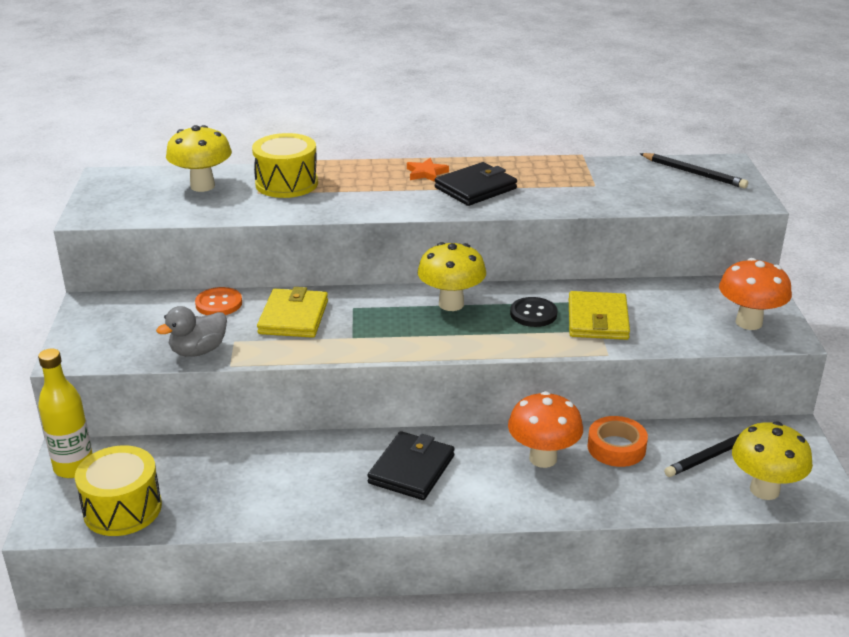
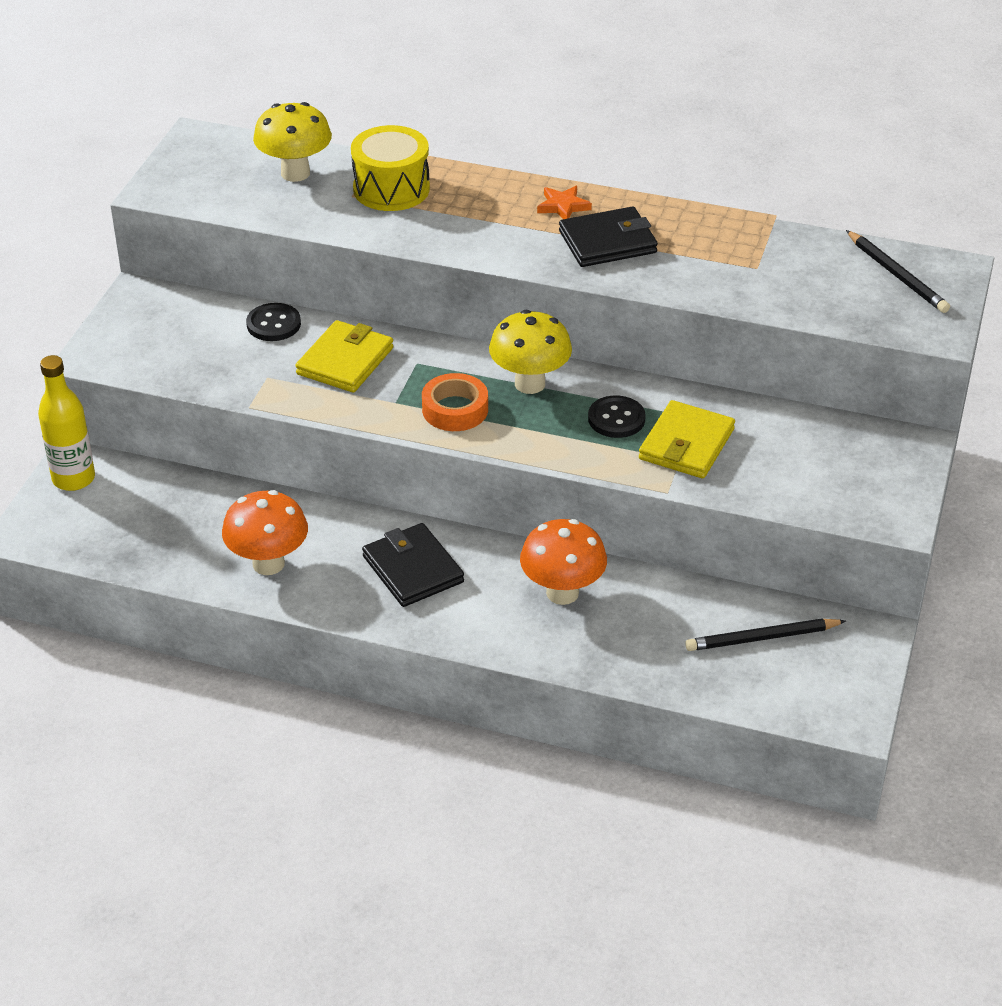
camera: 20 degrees right, 10 degrees up
(122, 509) = (102, 537): yellow drum -> none
(198, 351) = (224, 381): grey duck -> none
(219, 303) = (273, 324): orange button -> black button
(411, 469) = (413, 569): black wallet -> black wallet turned 75 degrees counterclockwise
(616, 447) = (653, 601): orange tape -> orange tape (455, 409)
(749, 322) = (866, 490): orange mushroom -> orange mushroom (268, 564)
(764, 490) = (787, 694): yellow mushroom -> none

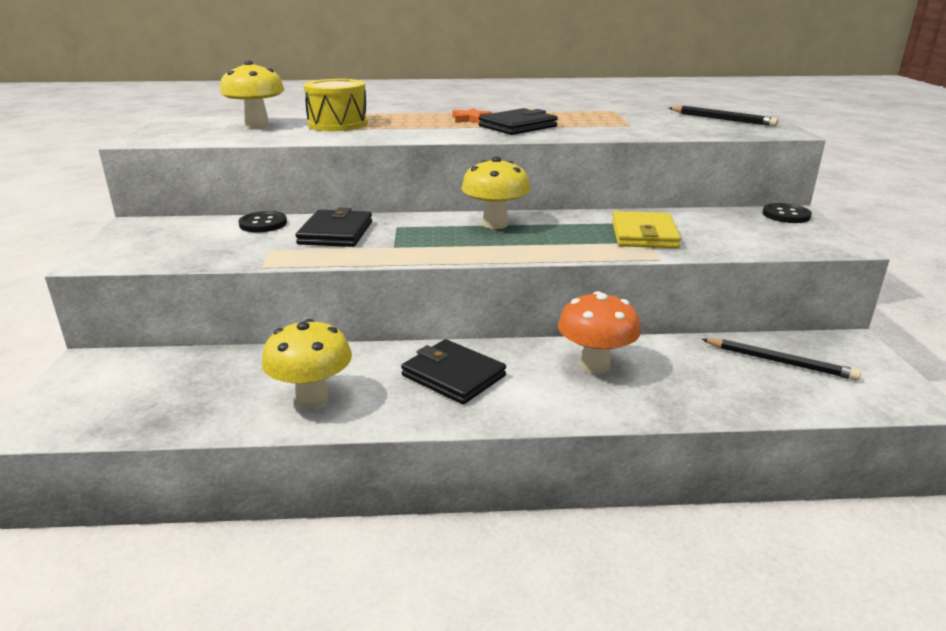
camera: 20 degrees left, 15 degrees down
(73, 479) = (87, 374): yellow bottle -> none
(268, 564) = (312, 399): orange mushroom -> yellow mushroom
(345, 361) = (336, 233): yellow wallet -> black wallet
(455, 409) = (447, 243): orange tape -> none
(616, 419) = (578, 230): black button -> black button (786, 215)
(762, 638) = (780, 362): black pencil -> black pencil turned 120 degrees counterclockwise

